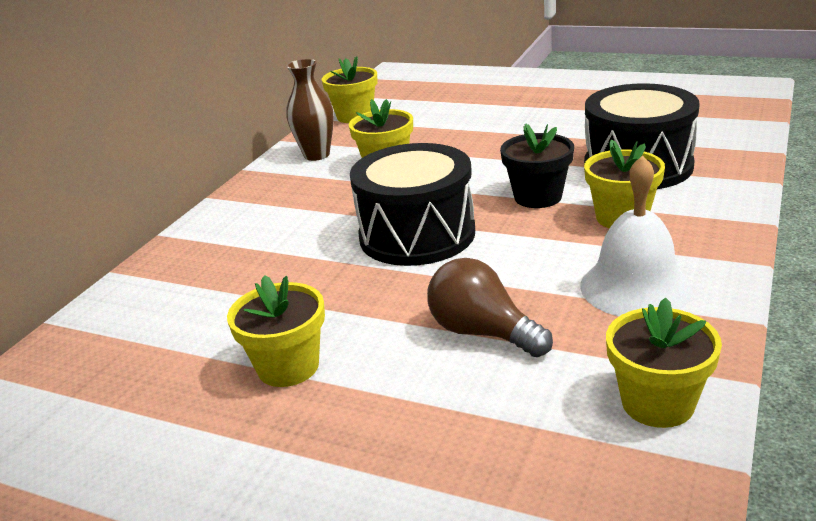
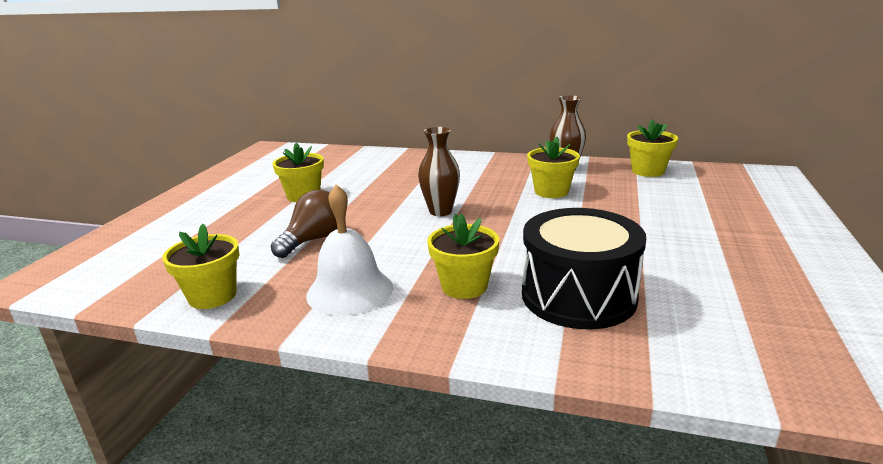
camera: 80 degrees right, 5 degrees down
(417, 235) = (440, 211): black drum -> brown vase
(538, 197) = (503, 249): black flower pot -> none

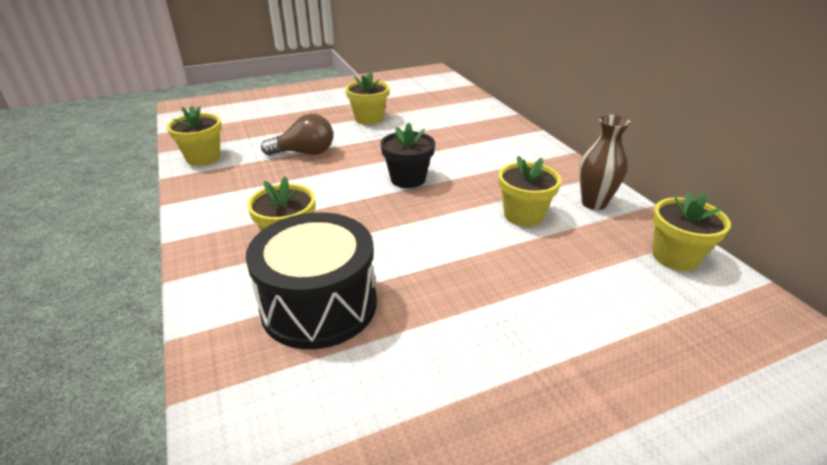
camera: 50 degrees right, 10 degrees up
(350, 291) = (244, 198): white bell -> none
(440, 211) = (408, 179): brown vase -> black flower pot

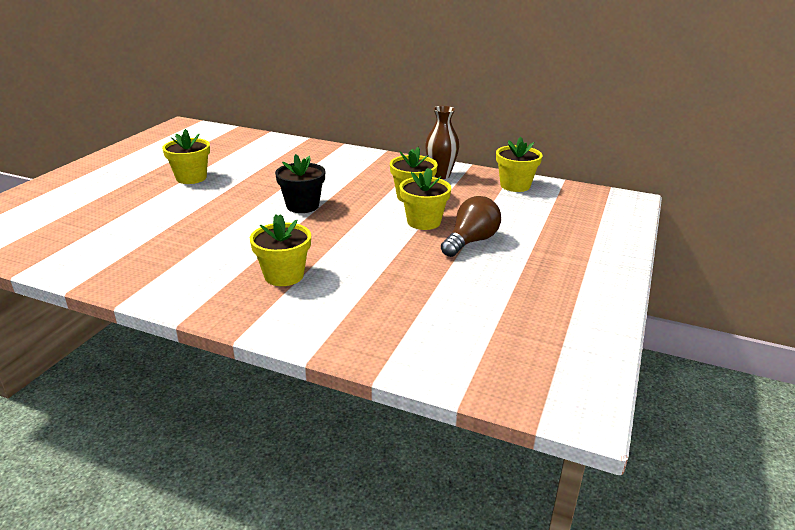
camera: 45 degrees left, 5 degrees down
(203, 158) = (79, 261): yellow flower pot -> yellow flower pot (423, 222)
(305, 153) = (180, 221): brown light bulb -> brown light bulb (470, 241)
(319, 305) = (372, 294): black drum -> none

